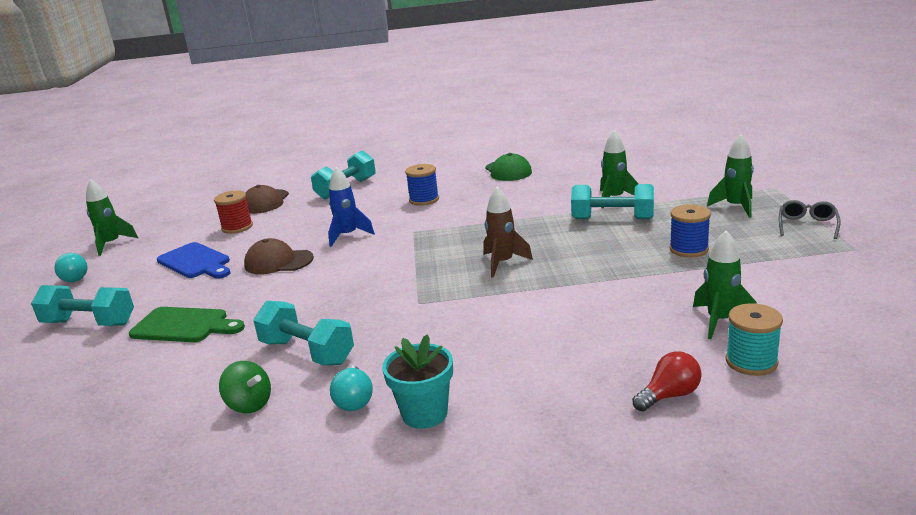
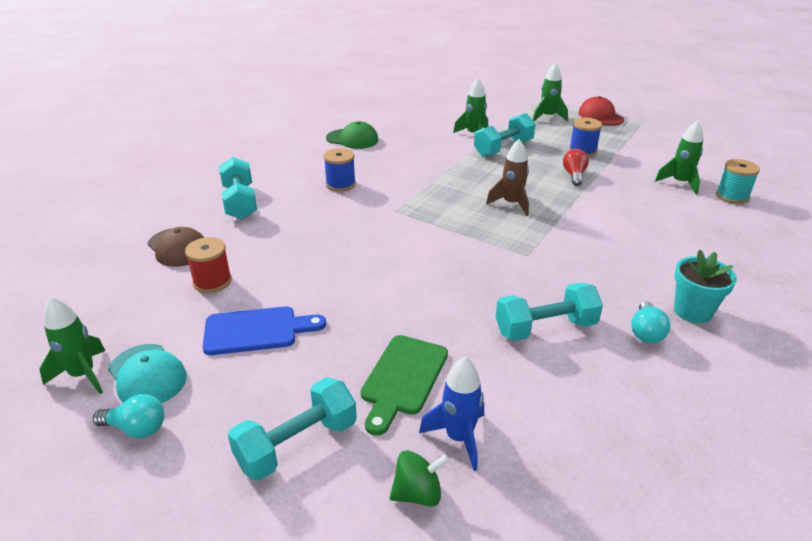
camera: 55 degrees left, 10 degrees up
(124, 257) = (147, 375): none -> turquoise cap
(184, 326) = (402, 378): green cutting board -> green cutting board turned 150 degrees clockwise
(249, 404) = (602, 383): green spinning top -> green spinning top (418, 493)
(278, 262) = (344, 286): brown cap -> none
(348, 236) = (350, 237): blue rocket -> blue rocket (459, 438)
(354, 400) = (646, 332): turquoise light bulb -> turquoise light bulb turned 75 degrees clockwise
(669, 395) = (745, 230): red light bulb -> red light bulb (574, 175)
(807, 225) = (600, 116): grey glasses -> red cap

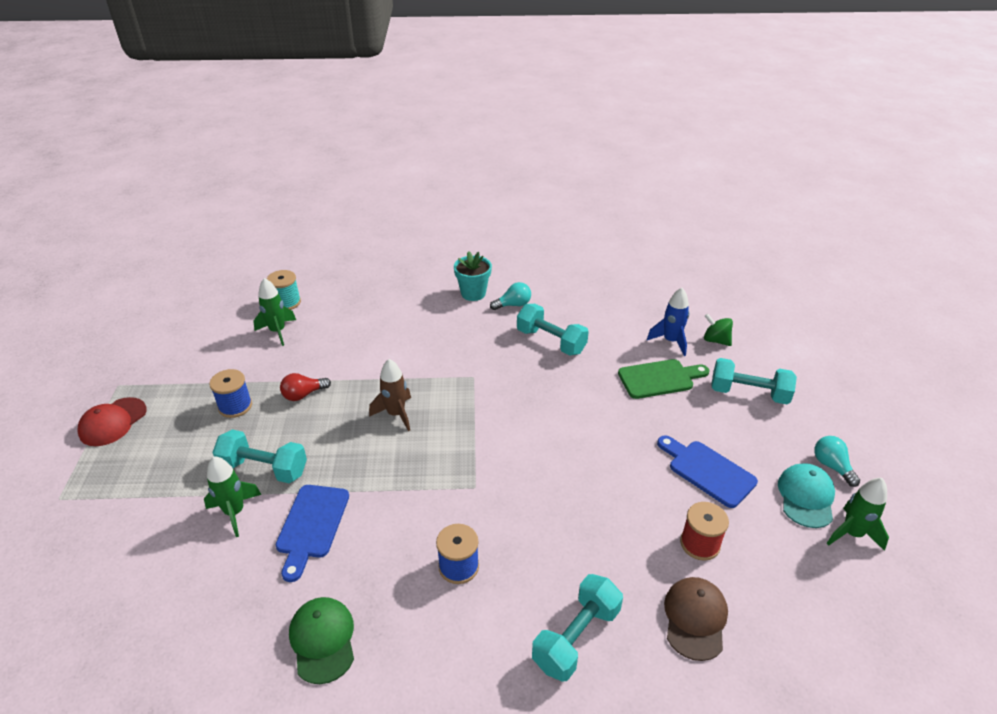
camera: 125 degrees left, 5 degrees up
(434, 152) = (311, 525): none -> blue cutting board
(547, 117) = (136, 466): green rocket -> none

